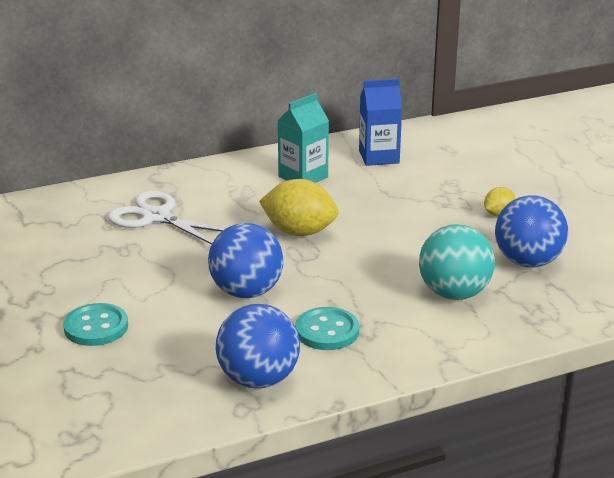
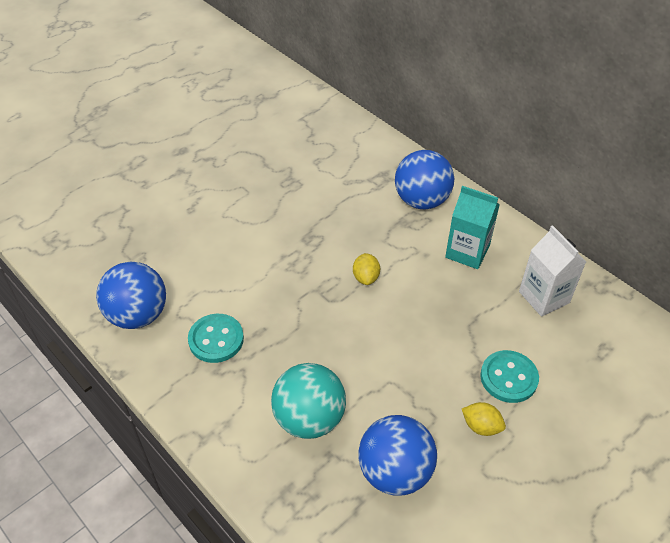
camera: 70 degrees right, 20 degrees up
(96, 327) = (179, 204): turquoise button -> turquoise button (508, 378)
(156, 217) = (346, 182): white scissors -> none
(246, 292) = (256, 271): blue ball -> blue ball (421, 200)
(299, 232) = (366, 277): yellow lemon -> yellow lemon, size x0.52
(379, 157) = (544, 297): blue carton -> white carton

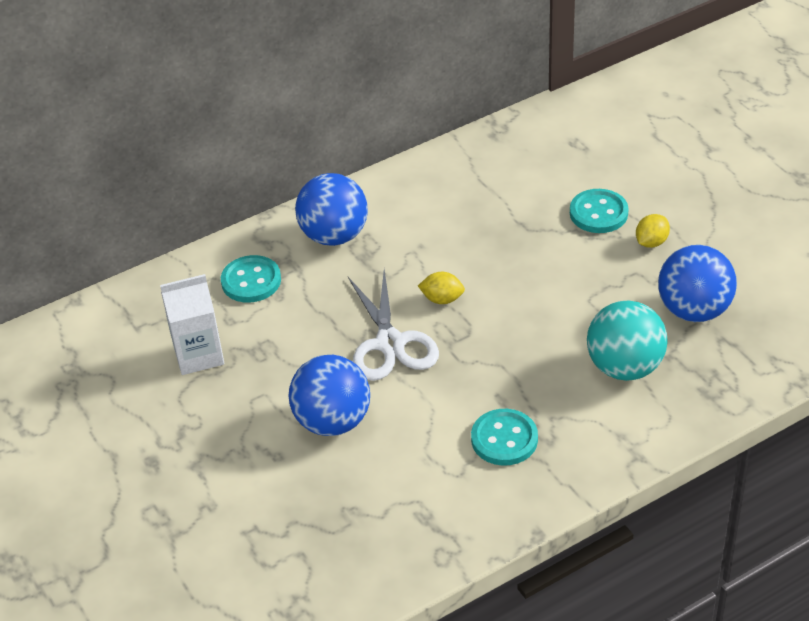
camera: 75 degrees left, 5 degrees down
(138, 315) = (449, 514): blue ball -> blue ball (332, 421)
(310, 252) = (390, 343): none -> white scissors
(359, 164) = (251, 281): none -> turquoise button
(467, 252) = (426, 212): turquoise carton -> none
(544, 297) = (503, 169): white carton -> white carton (198, 355)

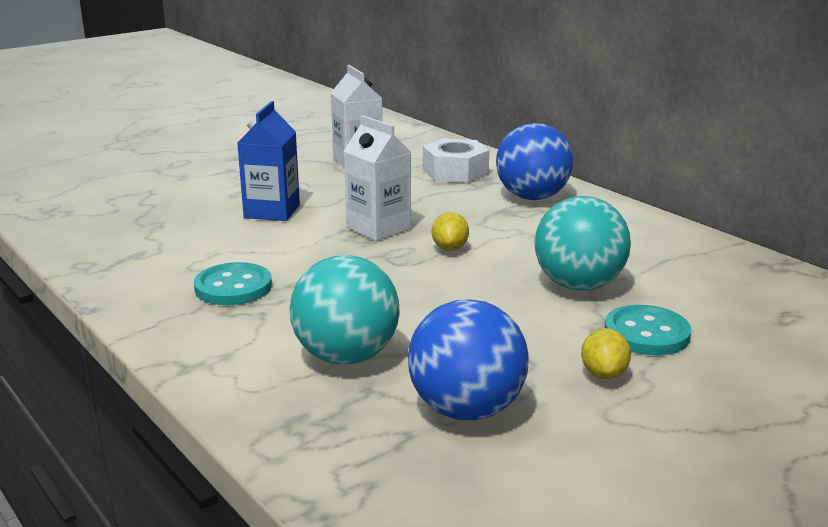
camera: 80 degrees right, 20 degrees down
(251, 281) = (455, 171): turquoise button -> white nut
(332, 421) = (272, 211): blue ball -> blue carton
(390, 343) = (378, 228): white scissors -> white carton
(521, 234) = (578, 285): none -> turquoise ball
(651, 242) = (603, 374): yellow lemon -> yellow lemon turned 60 degrees clockwise

